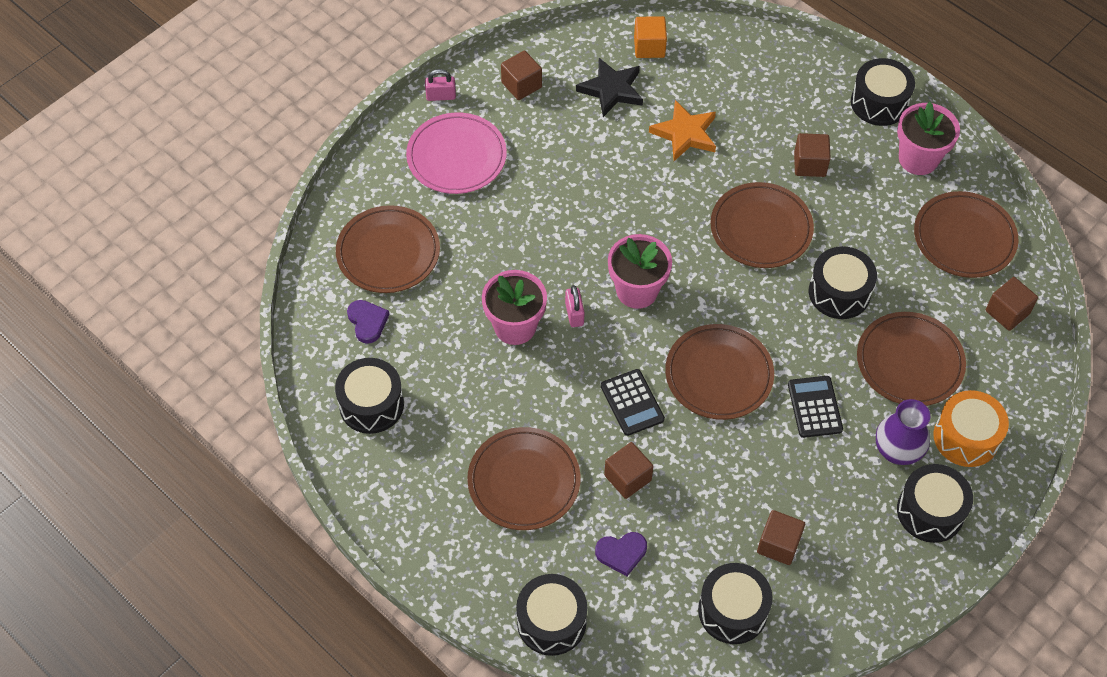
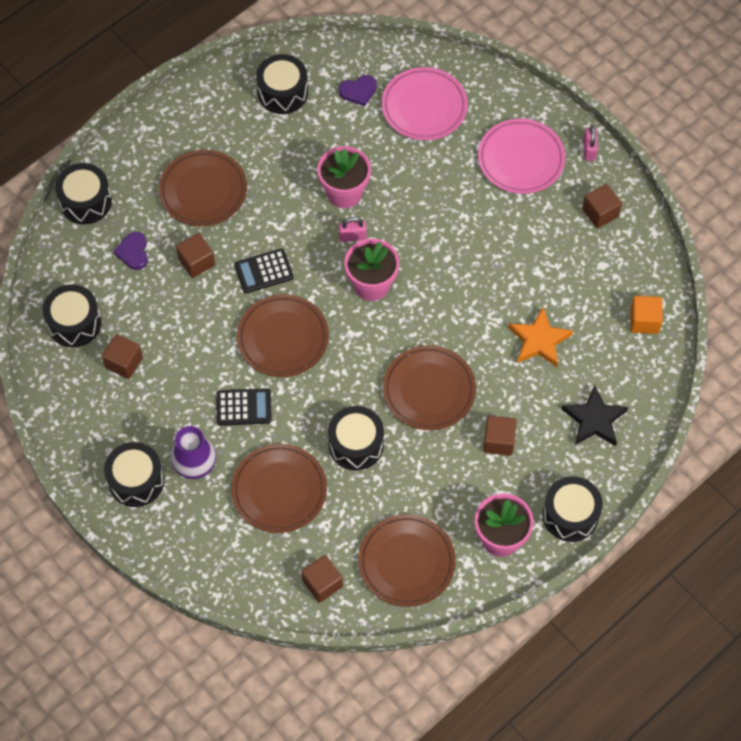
camera: 95 degrees right, 5 degrees up
(388, 253) = (424, 107): brown plate -> pink plate
(611, 90) = (592, 285): black star -> black star (594, 419)
(966, 437) = (200, 522): orange drum -> none

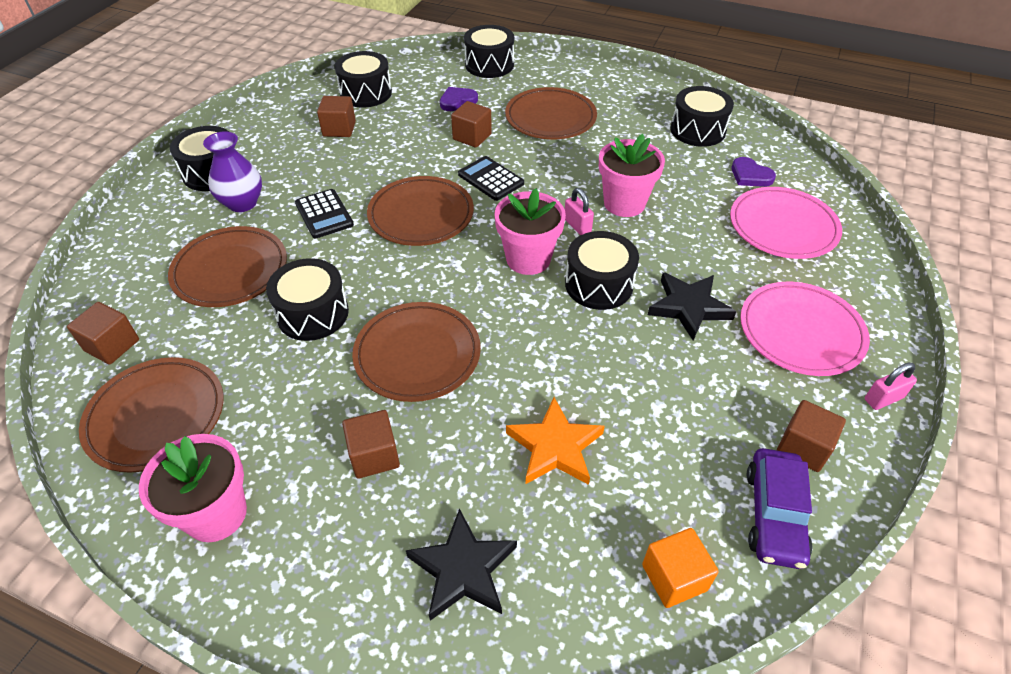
camera: 65 degrees right, 15 degrees down
(468, 209) = (689, 307): none -> black star
(570, 515) = (281, 597): black drum -> black drum (599, 284)
(632, 253) = (774, 514): none -> purple car

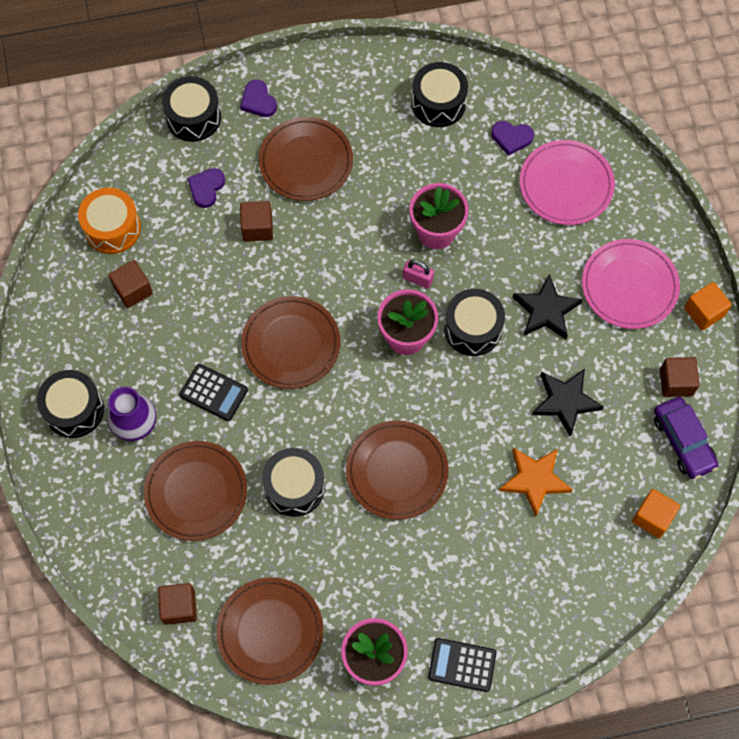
camera: 35 degrees left, 20 degrees up
(366, 93) = (112, 228): black drum -> orange drum
(374, 455) = (432, 560): brown cube -> none
(463, 569) = (540, 591): black star -> black star (565, 401)
(491, 179) = (313, 269): black calculator -> black calculator (462, 665)
(547, 75) = (258, 101): none -> purple heart
(883, 398) = (704, 312): pink padlock -> orange cube

